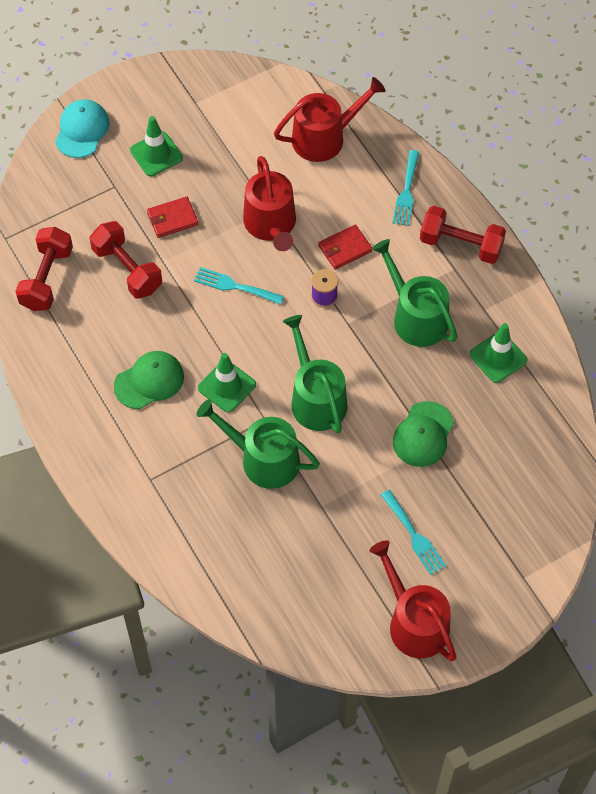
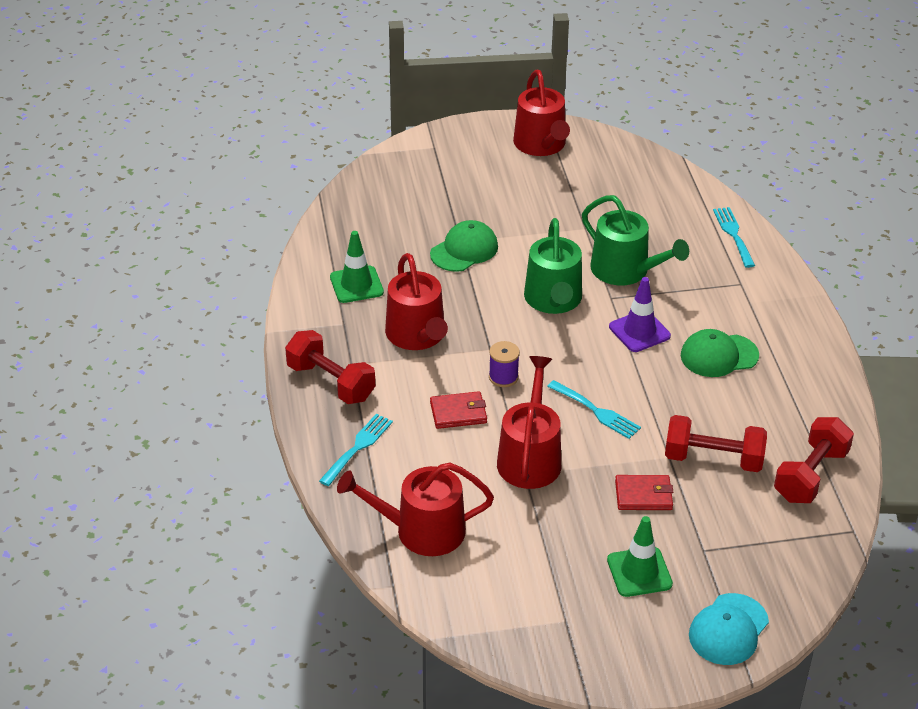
camera: 160 degrees left, 20 degrees down
(127, 269) = (713, 459): red dumbbell -> red dumbbell turned 60 degrees counterclockwise
(227, 386) = (639, 331): green traffic cone -> purple traffic cone
(414, 535) = (512, 191): turquoise fork -> turquoise fork (733, 234)
(415, 317) = (417, 336): green watering can -> red watering can

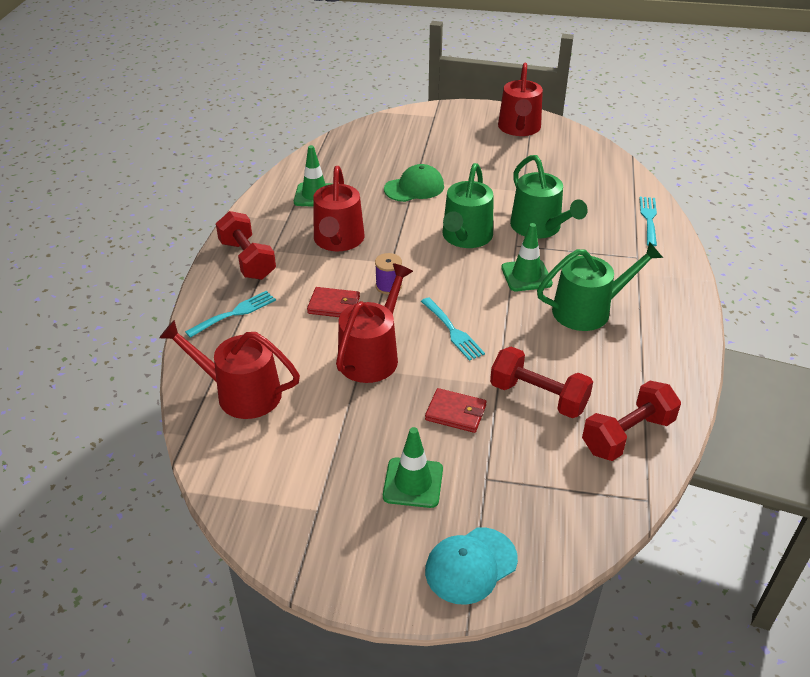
camera: 20 degrees right, 0 degrees up
(639, 331) = (526, 276): purple traffic cone -> green traffic cone
(719, 355) = (588, 310): green cap -> green watering can

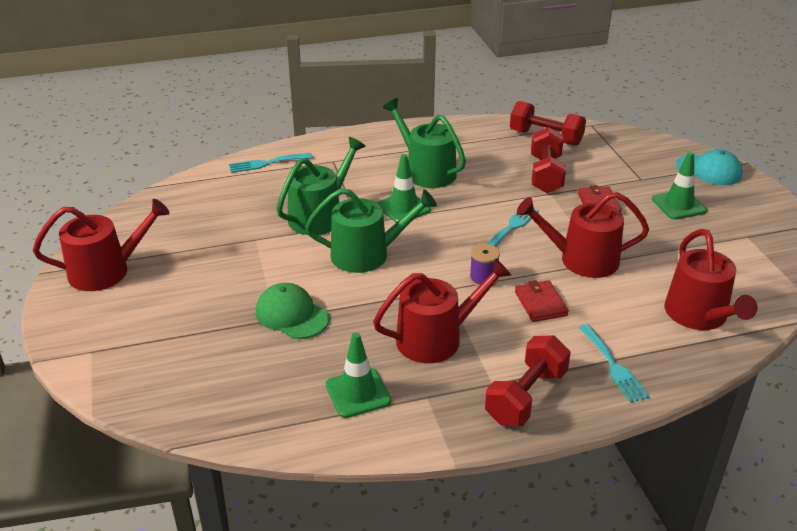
camera: 115 degrees left, 5 degrees down
(235, 313) = (613, 366): turquoise fork -> turquoise fork turned 135 degrees counterclockwise

